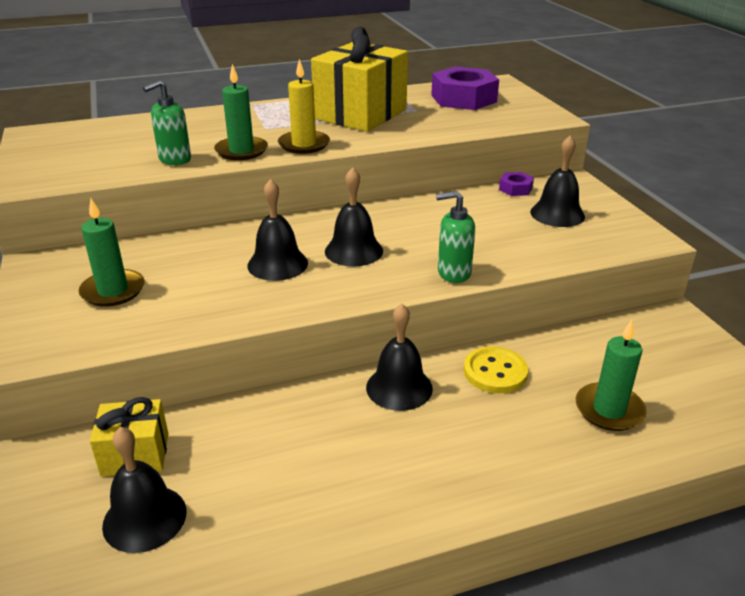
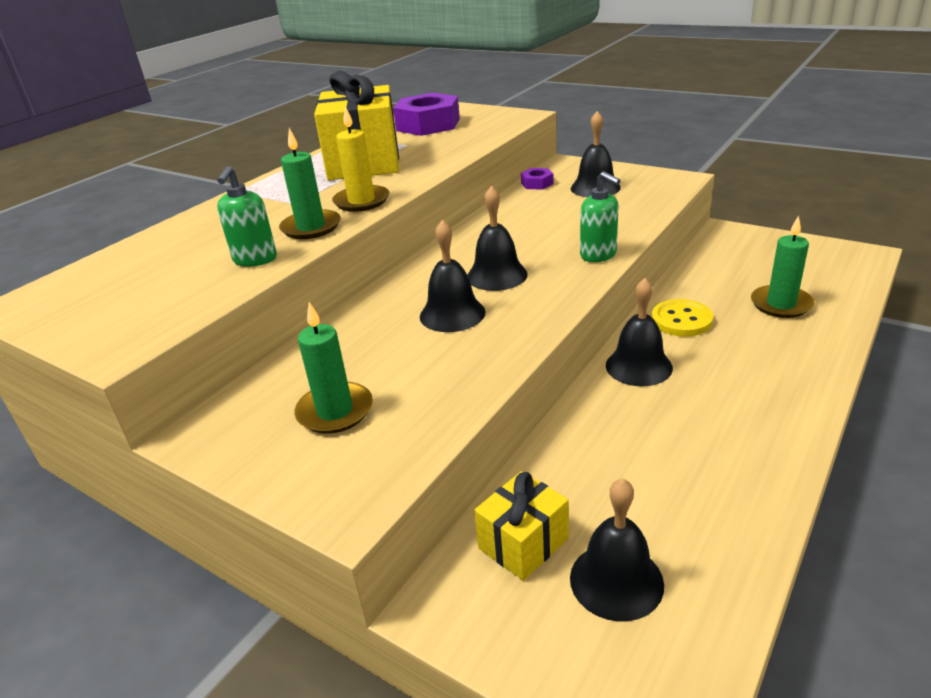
camera: 35 degrees left, 0 degrees up
(453, 273) = (598, 255): green soap dispenser -> green soap dispenser turned 90 degrees counterclockwise

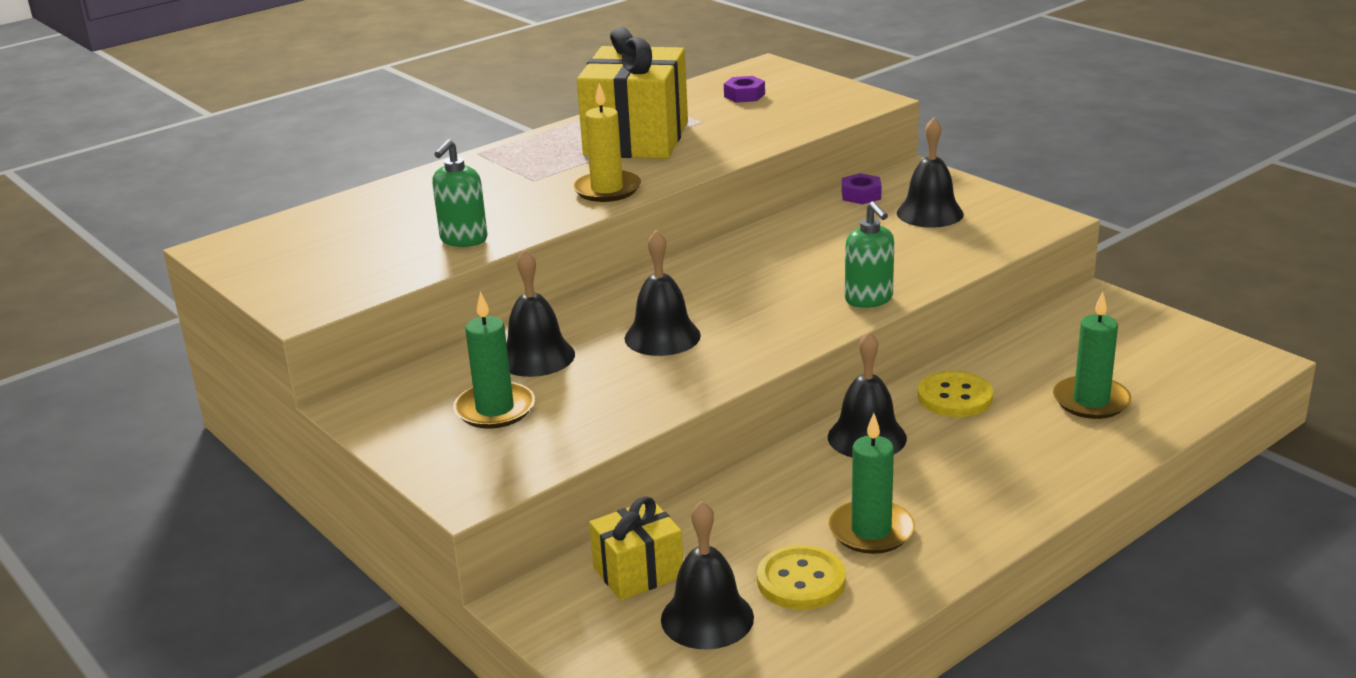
camera: 15 degrees right, 5 degrees down
(311, 227) = (537, 212): green candle -> green candle (871, 531)
(428, 125) = (744, 95): purple nut -> purple nut, size x0.46
(497, 275) = (737, 303): black bell -> black bell (536, 357)
(675, 517) = (801, 581): none -> yellow button

